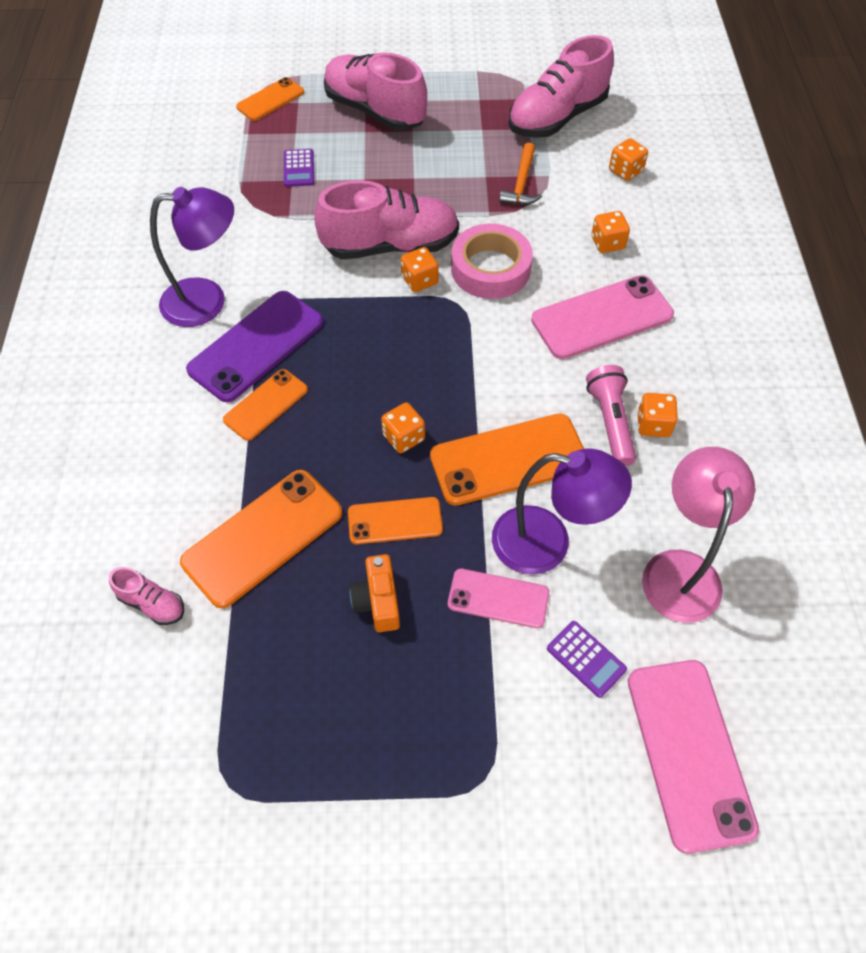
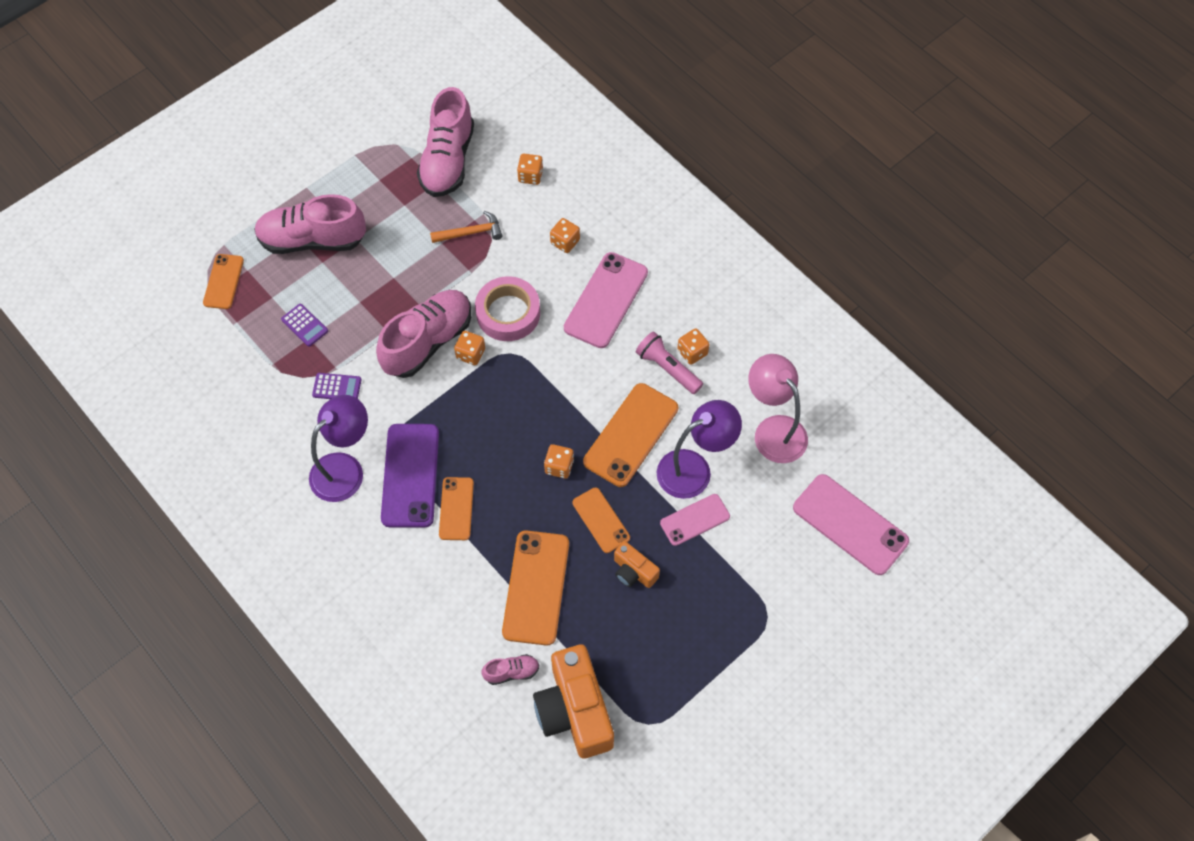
camera: 40 degrees left, 5 degrees up
(170, 700) = (574, 710): none -> orange camera
(395, 521) = (601, 520): orange phone -> orange phone turned 75 degrees counterclockwise
(521, 183) = (471, 232): orange hammer -> orange hammer turned 75 degrees counterclockwise
(586, 659) = (765, 516): purple calculator -> purple calculator (337, 387)

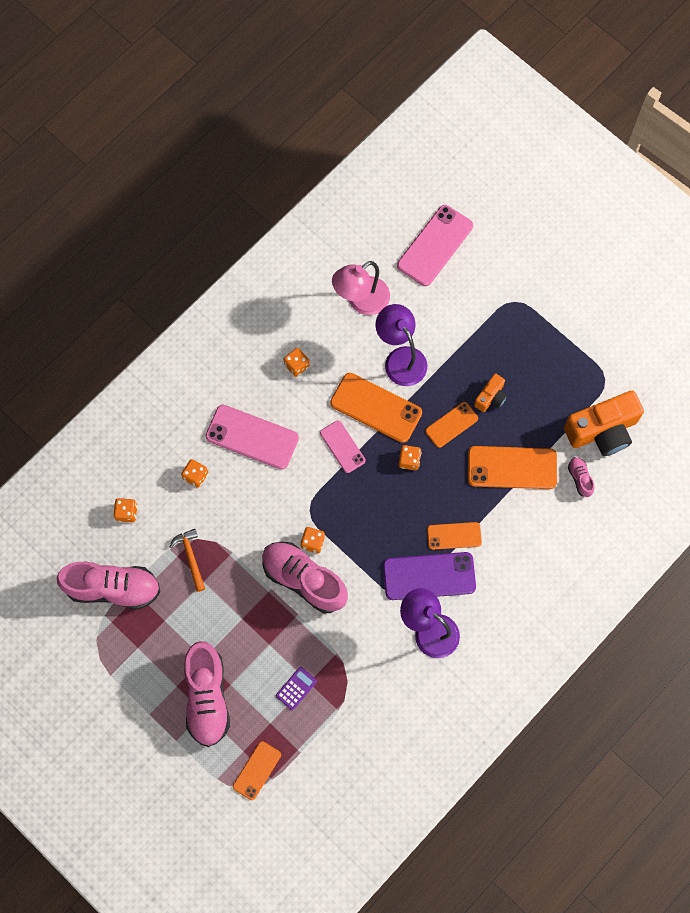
camera: 95 degrees left, 10 degrees up
(223, 281) = (257, 770): orange phone -> orange phone turned 60 degrees counterclockwise
(337, 387) = (354, 649): purple calculator -> none
(508, 313) = (270, 516): pink tape -> none
(667, 368) = (313, 383): pink flashlight -> none
(695, 520) = (443, 356): pink phone -> pink phone (342, 446)

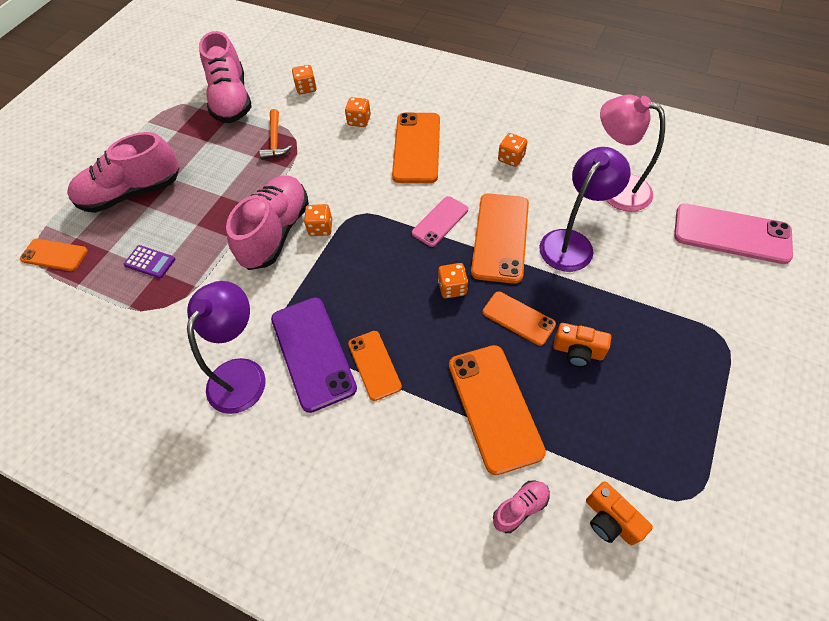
camera: 75 degrees right, 15 degrees down
(190, 557) = (275, 140): orange hammer -> orange hammer turned 120 degrees clockwise
(252, 437) = (416, 148): pink phone -> orange phone
(602, 431) = (610, 520): orange camera -> orange camera, size x0.50

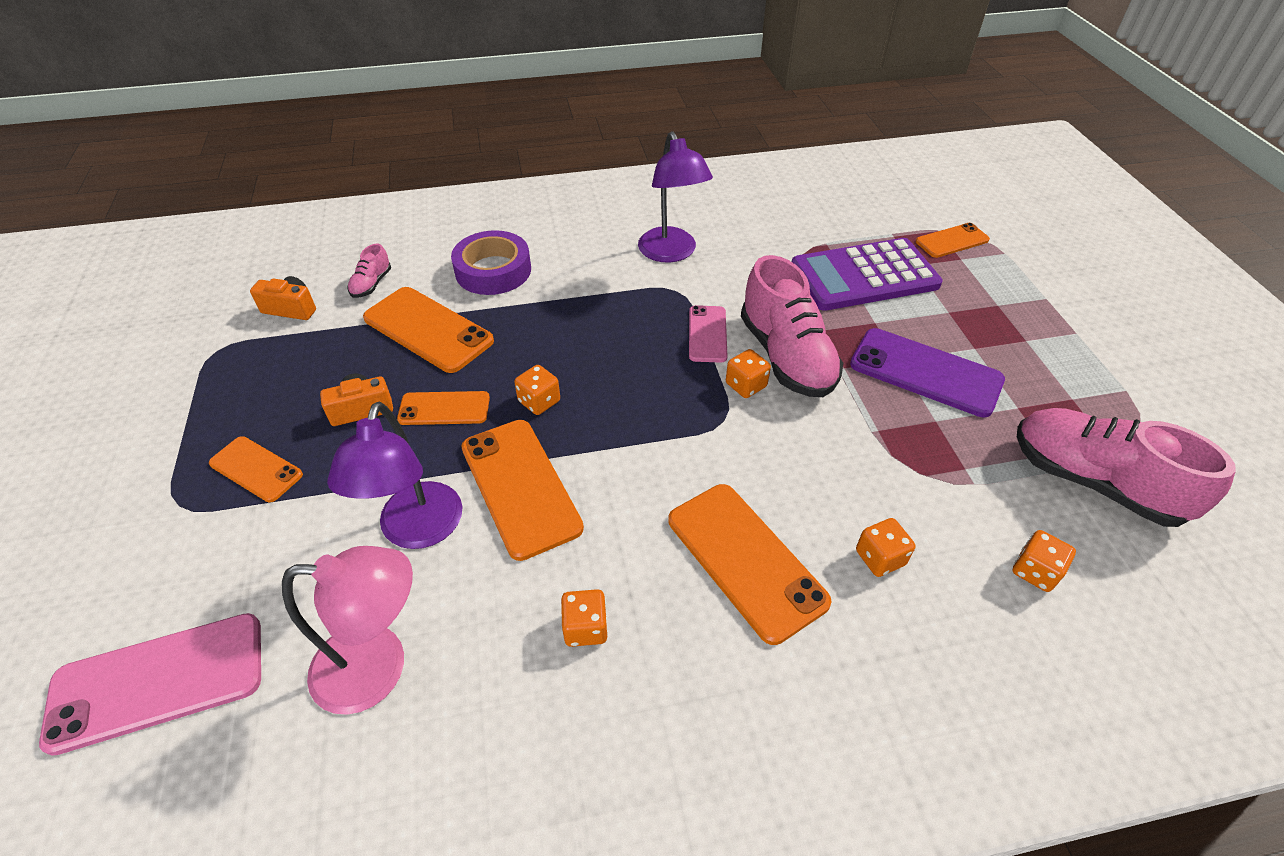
camera: 140 degrees right, 10 degrees down
(132, 193) = (986, 314): pink shoe -> none
(150, 262) = (864, 276): purple calculator -> purple calculator, size x2.50
(275, 140) = (943, 456): orange hammer -> none
(313, 353) = (628, 290): purple phone -> purple phone (925, 372)
(374, 365) = (564, 307): orange phone -> orange phone (256, 469)
(399, 452) = (493, 270): none -> purple tape
(440, 221) = (613, 466): pink phone -> pink phone (707, 334)

